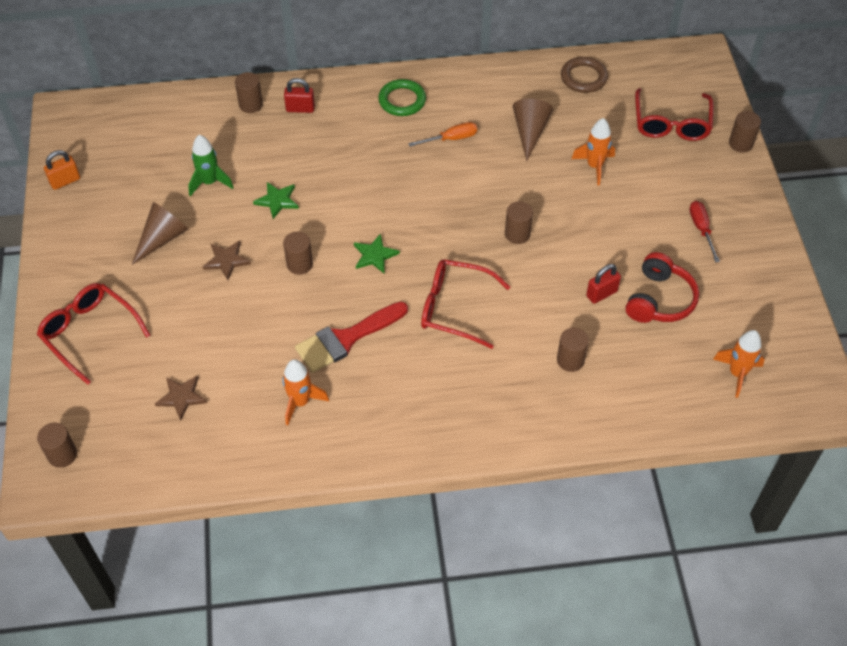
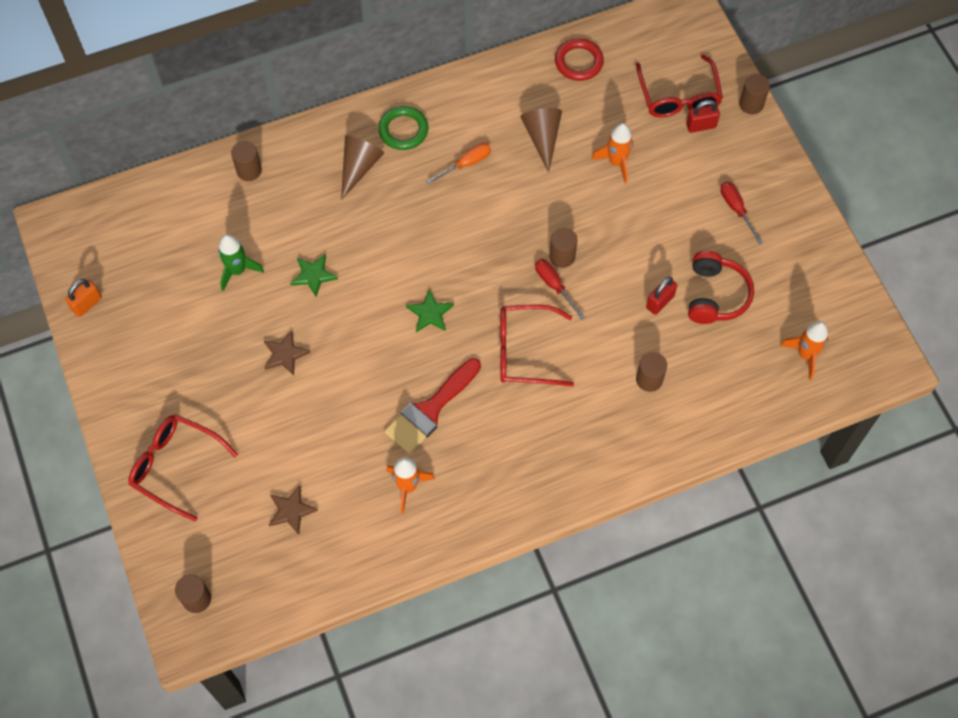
camera: 15 degrees left, 10 degrees up
(162, 238) = (211, 345): brown cone -> brown cone (359, 167)
(299, 264) = (359, 341): brown cylinder -> none
(300, 108) = (302, 163): red padlock -> red padlock (701, 126)
(501, 257) = (554, 286): none -> red screwdriver
(583, 77) = (578, 62): brown ring -> red ring

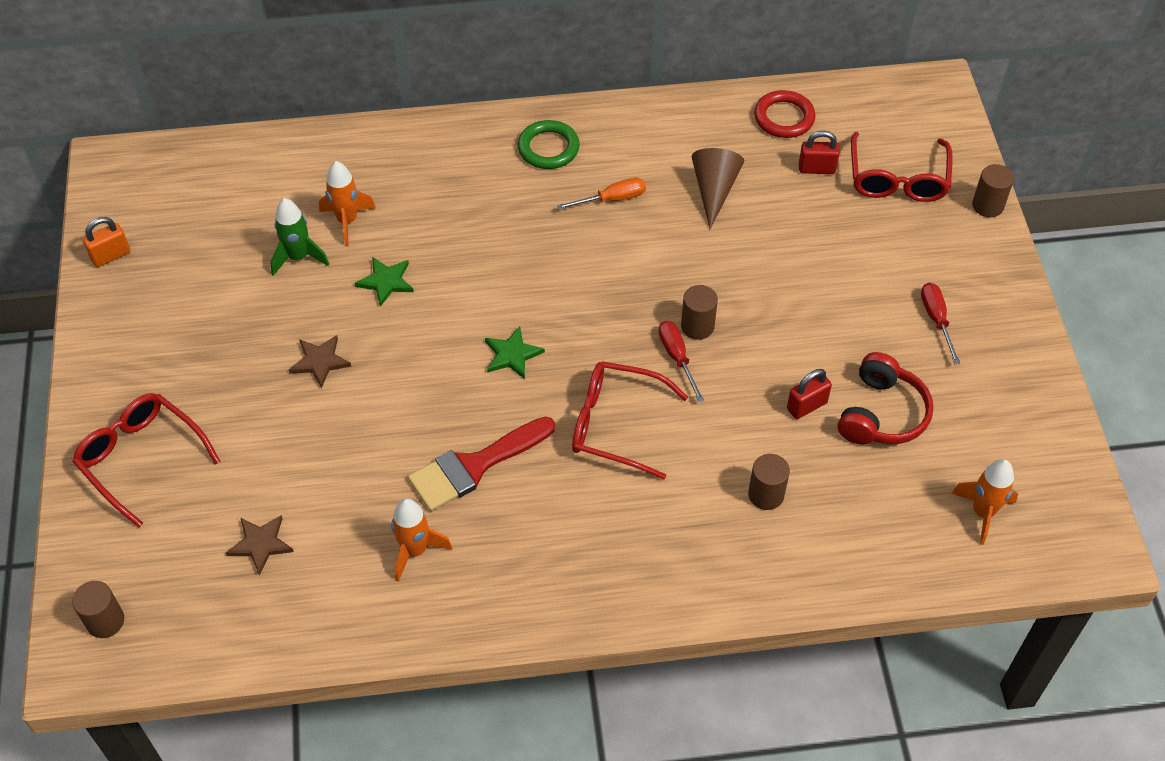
camera: 15 degrees right, 10 degrees down
(249, 170) = (352, 154): brown cylinder -> none
(359, 167) = (482, 176): brown cone -> none
(616, 162) = (798, 236): orange rocket -> orange rocket (347, 221)
(701, 126) = (916, 216): red padlock -> red padlock (816, 169)

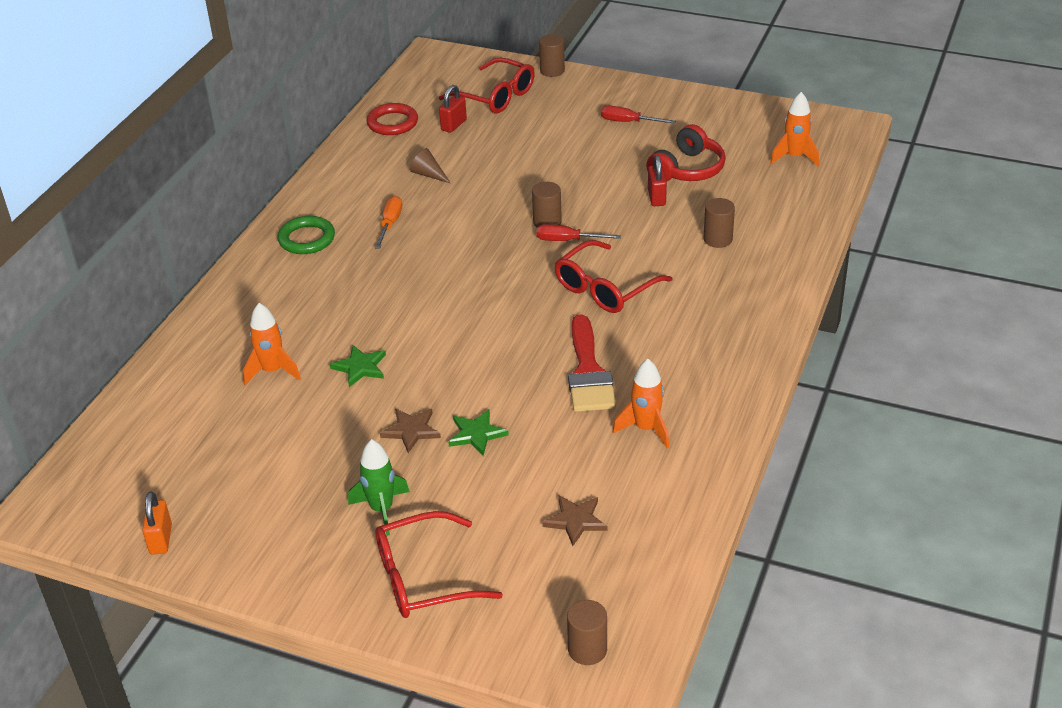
camera: 60 degrees left, 15 degrees down
(298, 257) = (284, 412): green rocket -> green rocket (382, 509)
(512, 355) = (496, 320): green star -> green star (476, 434)
(714, 190) = (428, 174): brown cone -> brown cone, size x0.64
(881, 414) = (687, 169): red headphones -> red headphones turned 75 degrees clockwise

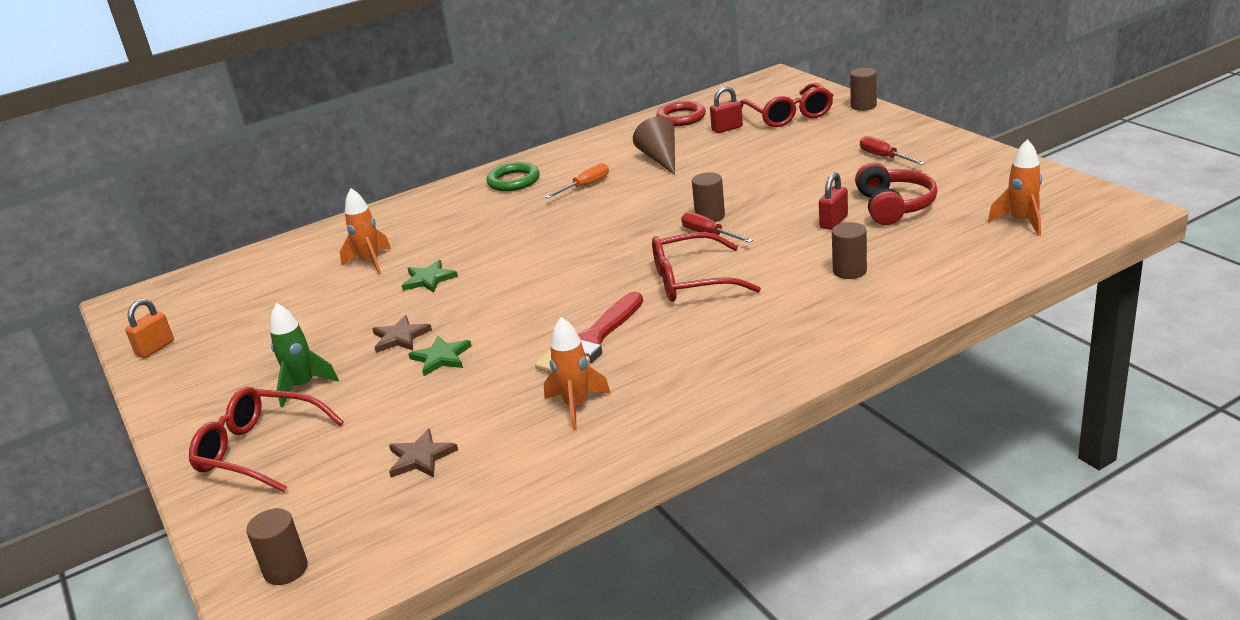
camera: 40 degrees right, 10 degrees down
(428, 174) = (660, 159): brown cone -> brown cone, size x1.57
(687, 169) = (893, 206): red headphones -> red headphones turned 75 degrees counterclockwise

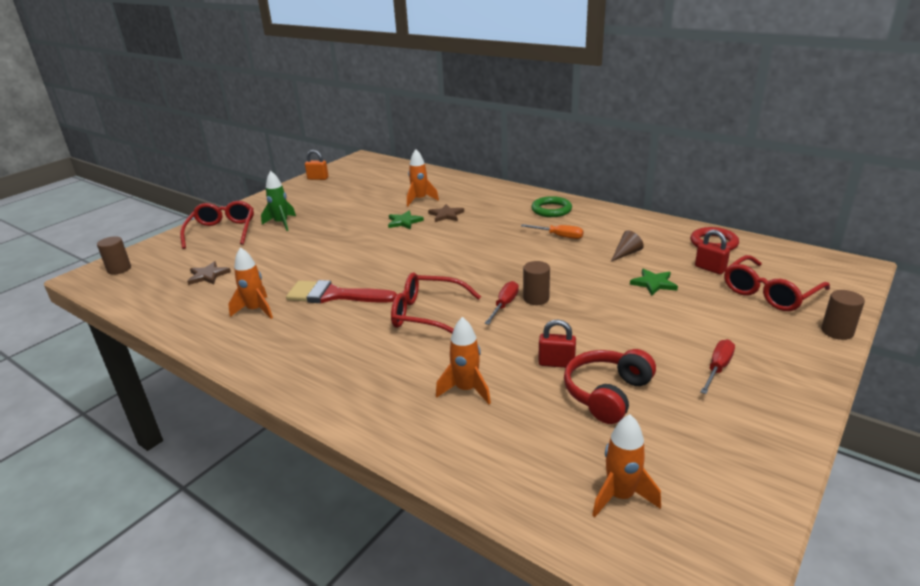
camera: 65 degrees right, 0 degrees up
(400, 337) = (334, 233): brown star -> brown star (446, 215)
(441, 357) = (312, 252): green star -> green star (653, 283)
(660, 159) = (626, 253): brown cone -> brown cone, size x0.64
(692, 281) = (427, 314): red glasses -> red glasses turned 45 degrees counterclockwise
(849, 271) = (466, 390): brown cylinder -> orange rocket
(893, 206) = (607, 394): red headphones -> red headphones turned 150 degrees clockwise

